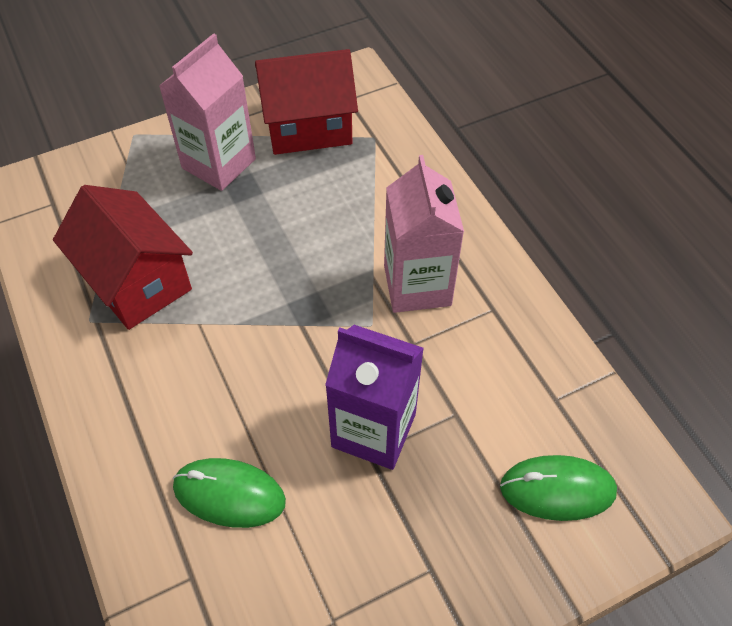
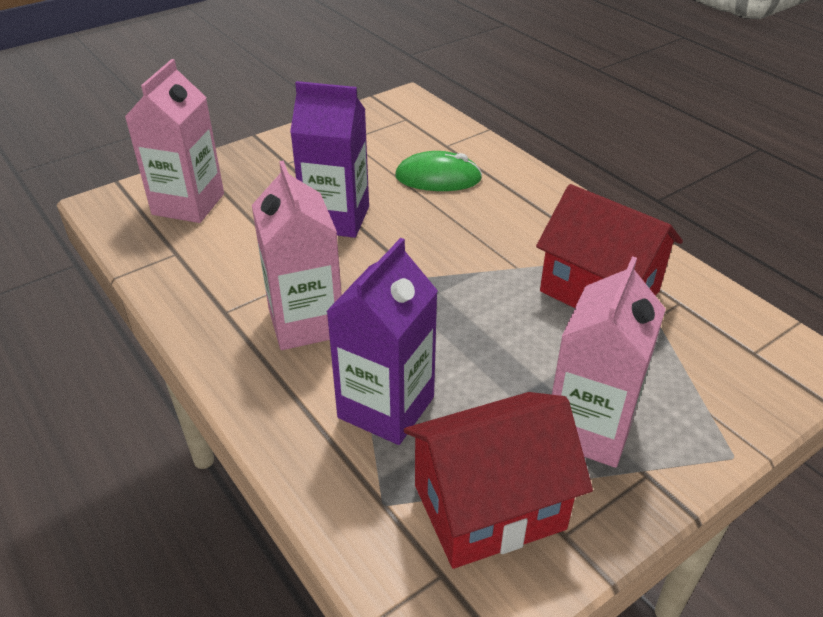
camera: 170 degrees right, 15 degrees down
(360, 198) = (386, 407): none -> purple carton
(557, 489) = (188, 204): green mouse -> pink carton

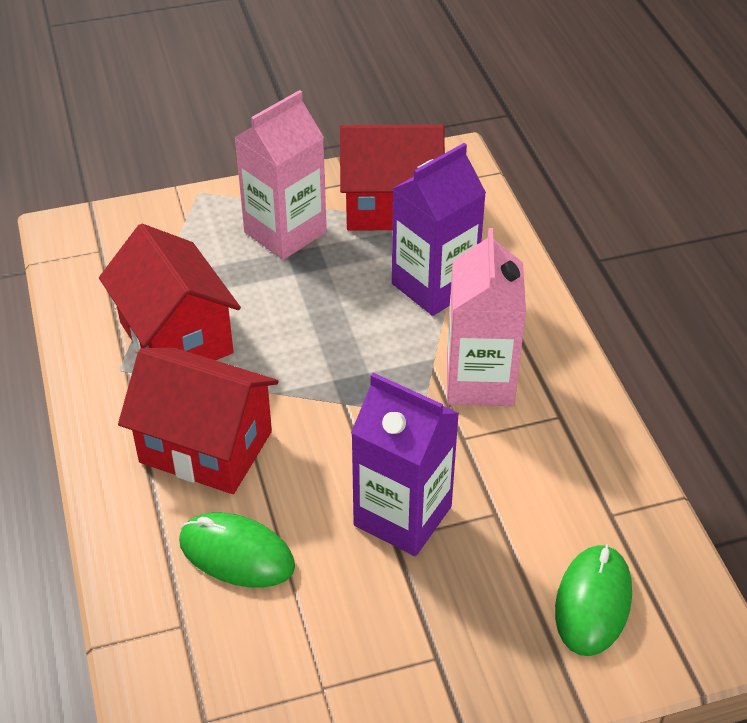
camera: 160 degrees left, 5 degrees up
(188, 204) = (593, 602): pink carton -> green mouse
(505, 225) = (206, 447): none -> red house

